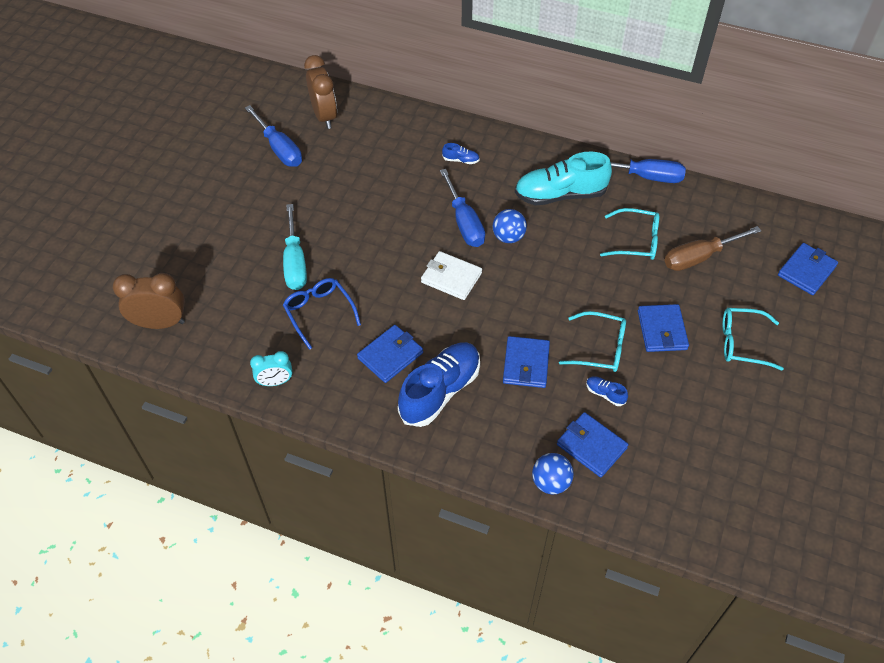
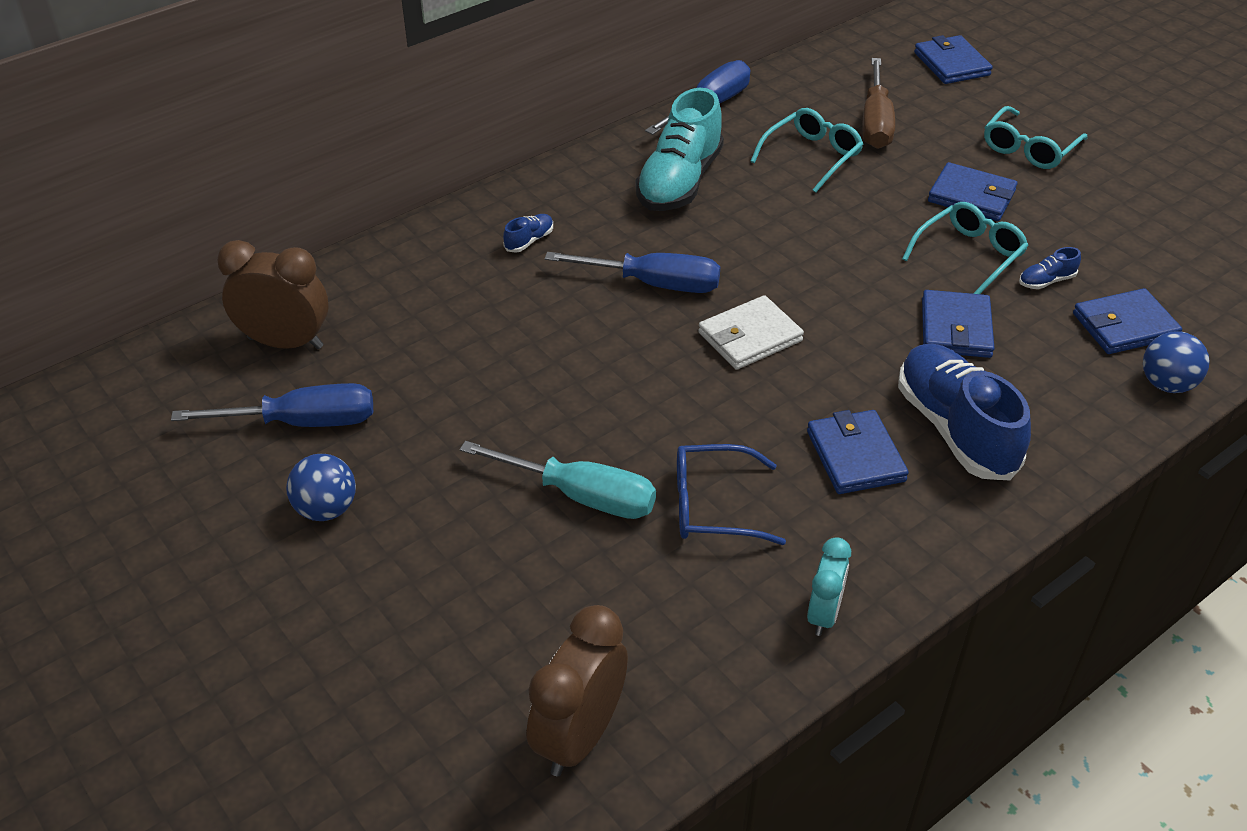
camera: 60 degrees left, 10 degrees down
(508, 237) = (717, 255): blue ball -> blue ball (326, 509)
(526, 364) = (956, 328): blue wallet -> blue wallet turned 60 degrees clockwise

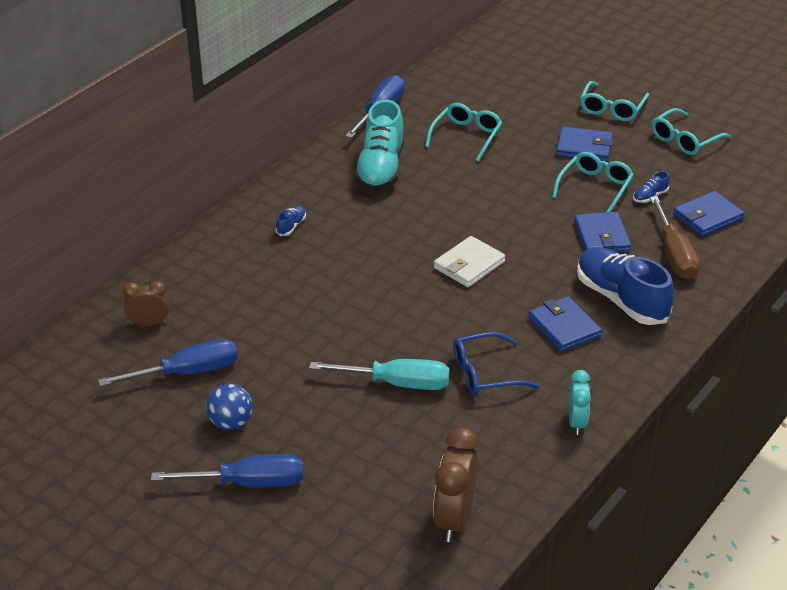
camera: 15 degrees left, 5 degrees down
(285, 343) = (149, 323): brown clock -> brown clock, size x0.61
(653, 284) = (390, 241): blue screwdriver -> blue screwdriver (247, 483)
(875, 122) = (502, 106): brown screwdriver -> brown screwdriver (674, 254)
(951, 64) = (540, 55): blue wallet -> none
(1122, 208) = (684, 140): none -> turquoise glasses
(1166, 384) = (743, 249): blue ball -> none

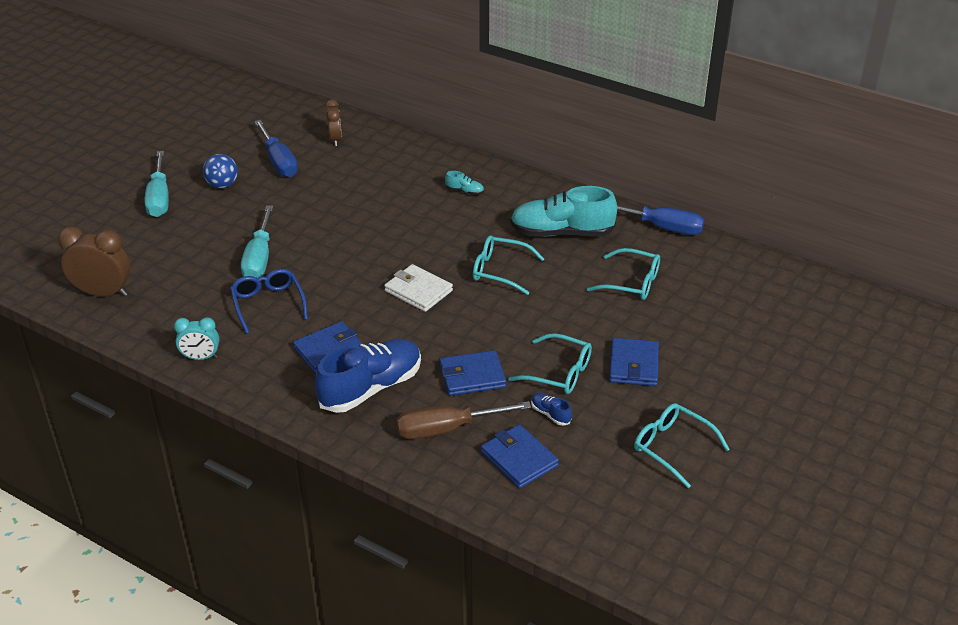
camera: 85 degrees right, 0 degrees up
(247, 483) = (159, 198): blue screwdriver -> turquoise screwdriver
(291, 226) = (464, 191): blue shoe -> turquoise shoe
(612, 109) = (721, 388): turquoise glasses -> turquoise glasses (499, 271)

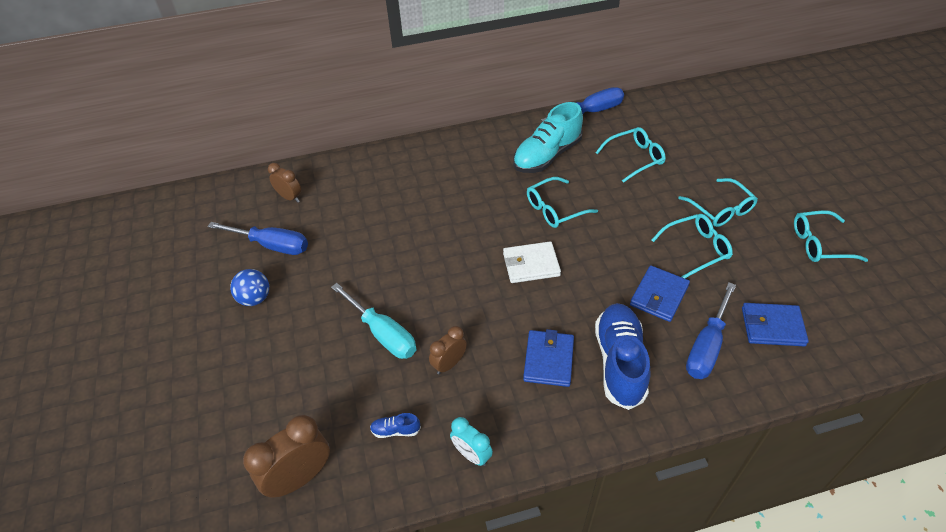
camera: 45 degrees left, 10 degrees up
(159, 198) = (214, 351): turquoise screwdriver -> none
(200, 357) = (471, 454): turquoise clock -> turquoise clock turned 90 degrees clockwise
(268, 304) = (449, 364): blue glasses -> brown clock
(447, 429) = (707, 346): brown screwdriver -> blue screwdriver
(464, 191) = (444, 171): turquoise shoe -> none
(550, 414) = (737, 280): blue shoe -> blue shoe (395, 430)
(633, 365) = (721, 209): blue wallet -> turquoise glasses

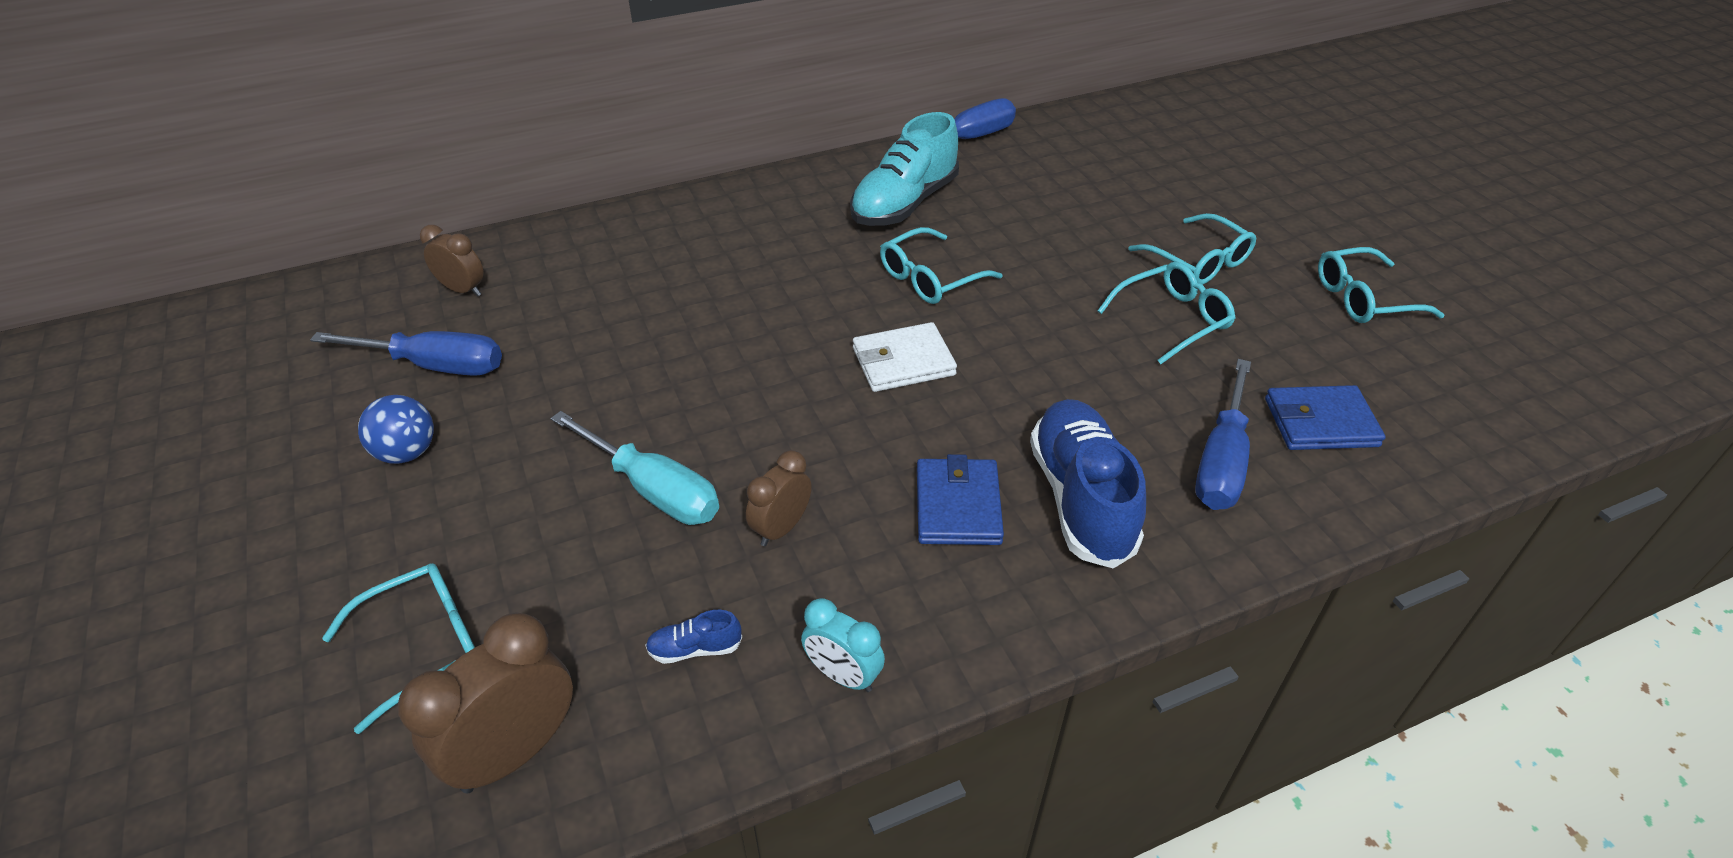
camera: 10 degrees left, 5 degrees down
(635, 158) = (1048, 199): turquoise glasses -> turquoise glasses (424, 646)
(659, 295) = (1126, 391): blue wallet -> none

